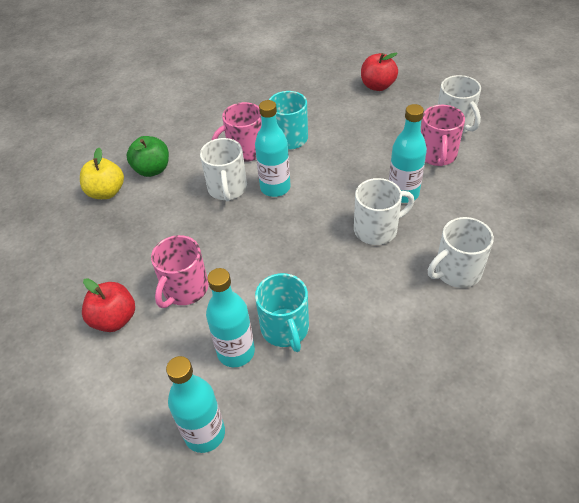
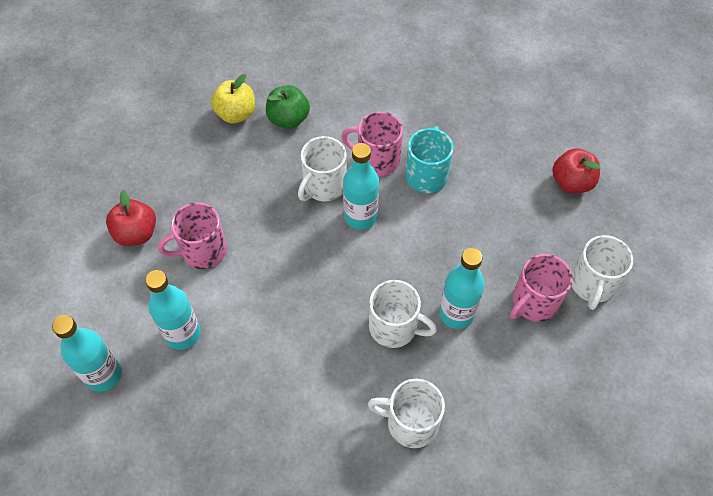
camera: 40 degrees right, 10 degrees up
(285, 329) = (232, 348): turquoise mug -> none

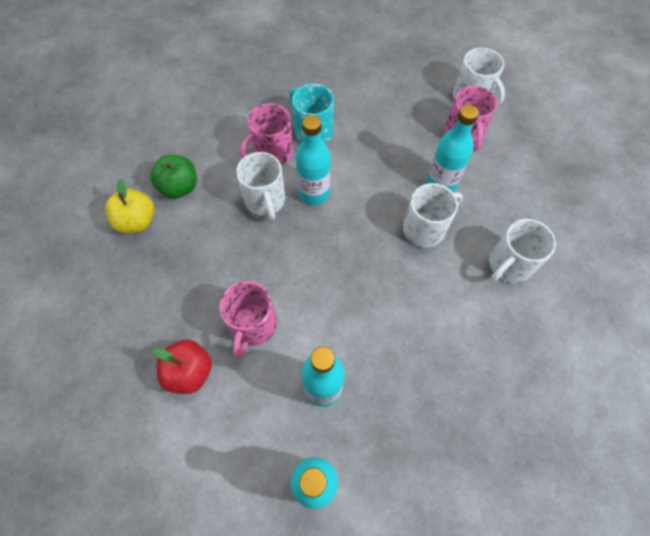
camera: 55 degrees left, 5 degrees up
(571, 183) = (387, 59): red apple -> none

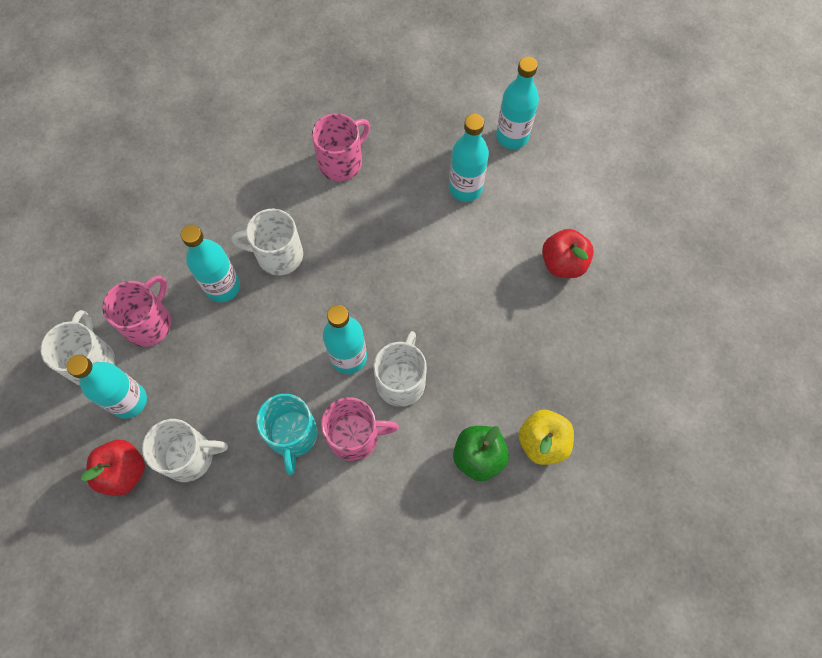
camera: 145 degrees left, 5 degrees up
(253, 325) = (490, 267): pink mug -> pink mug (341, 162)
(393, 63) = (124, 471): none -> red apple
(428, 93) = (129, 401): none -> turquoise bottle
(509, 265) = (241, 181): white mug -> white mug (190, 456)

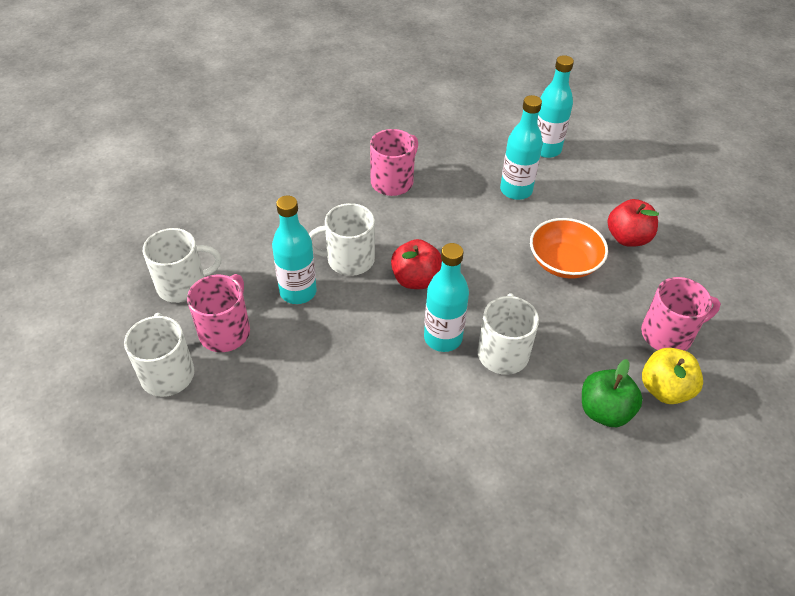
camera: 10 degrees left, 20 degrees down
(124, 471) = (219, 476): red apple -> red apple (416, 279)
(129, 401) = (214, 405): turquoise bottle -> none
(190, 456) = (293, 451): white mug -> white mug (183, 285)
(293, 435) = (402, 416): turquoise mug -> none
(355, 436) = (469, 408): pink mug -> pink mug (668, 334)
(489, 284) = (564, 262): none -> orange bowl

